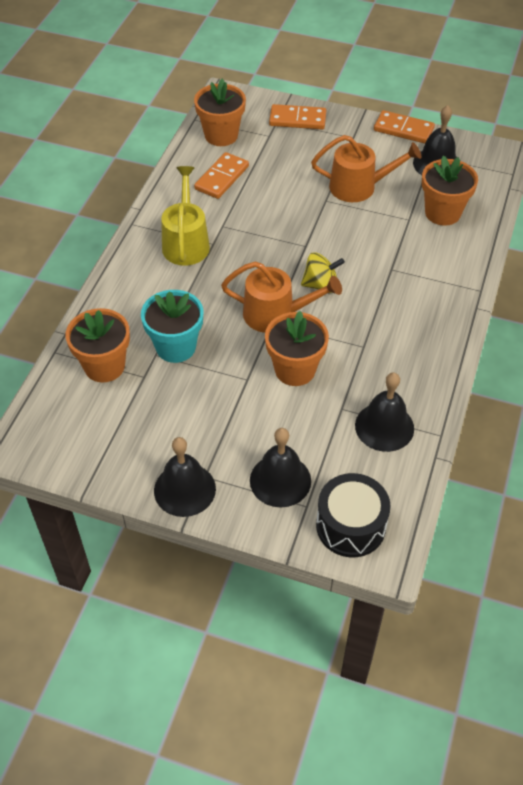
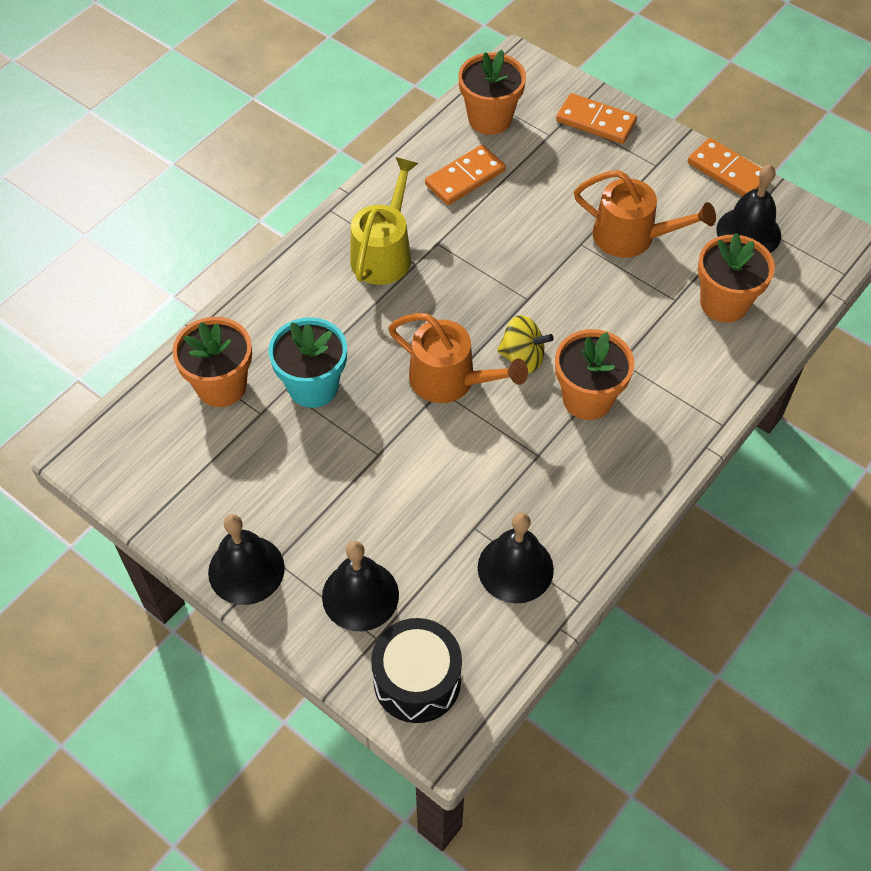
camera: 20 degrees right, 5 degrees up
(295, 370) = (440, 460): orange flower pot -> orange flower pot (587, 398)

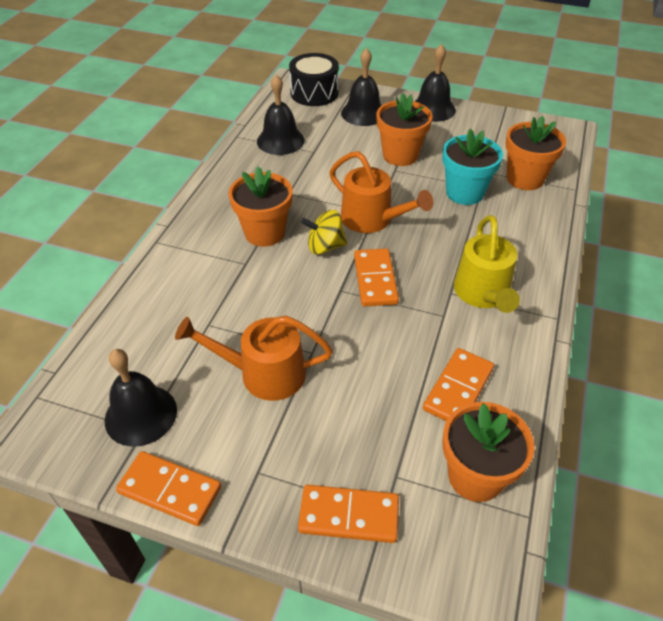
camera: 160 degrees right, 10 degrees down
(450, 380) = (372, 219): orange watering can -> orange watering can turned 150 degrees counterclockwise
(485, 300) = (375, 279): none -> orange domino
(724, 303) = (162, 333): orange flower pot -> orange flower pot (400, 155)

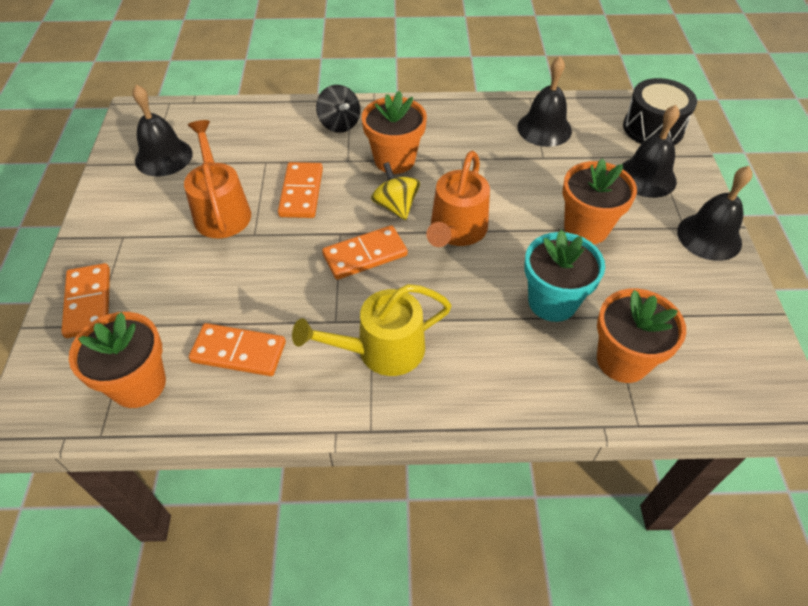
camera: 70 degrees right, 5 degrees up
(170, 490) = (100, 194): orange domino -> orange domino (301, 192)
(187, 257) = (339, 124): none -> black spinning top

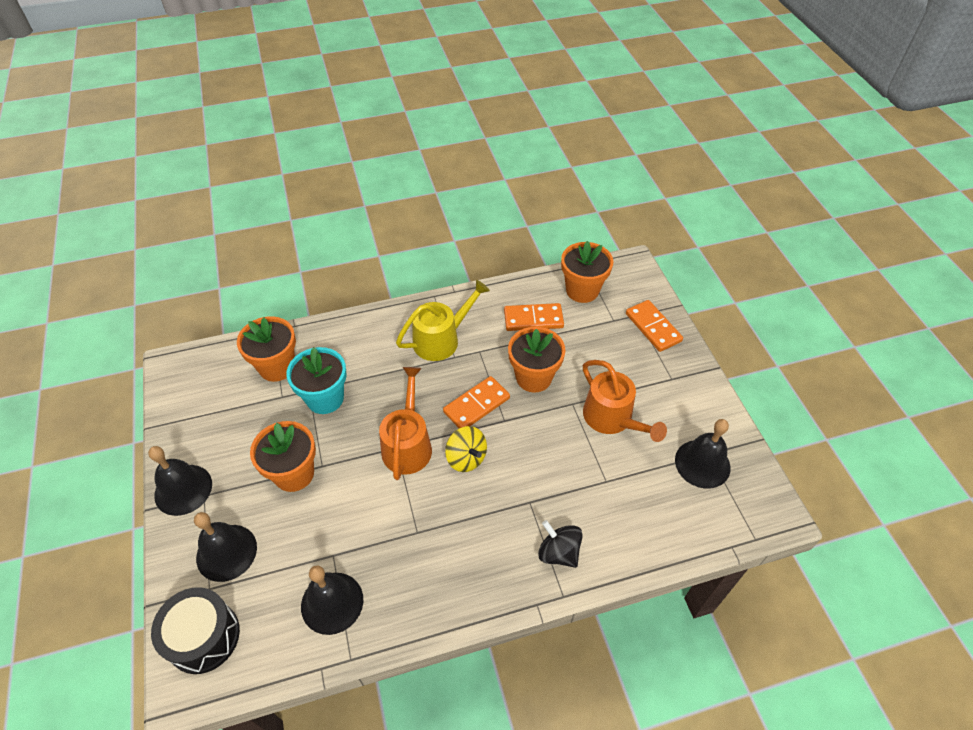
camera: 165 degrees right, 0 degrees up
(301, 192) = (554, 453): orange domino -> none
(394, 160) = (484, 513): orange flower pot -> orange flower pot (534, 377)

